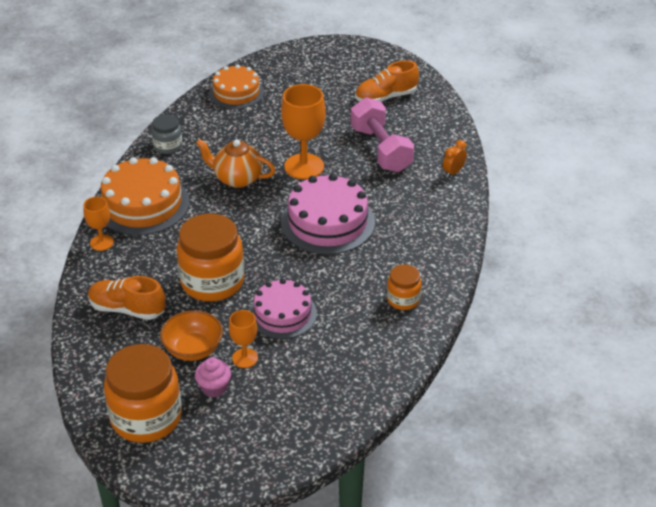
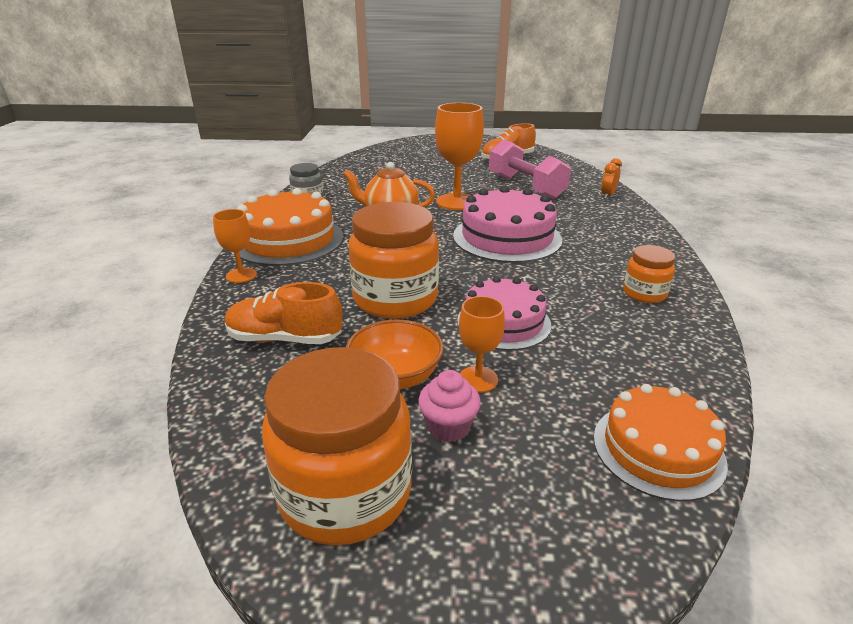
camera: 10 degrees left, 10 degrees down
(236, 92) = (366, 164): orange cake -> orange cake (658, 449)

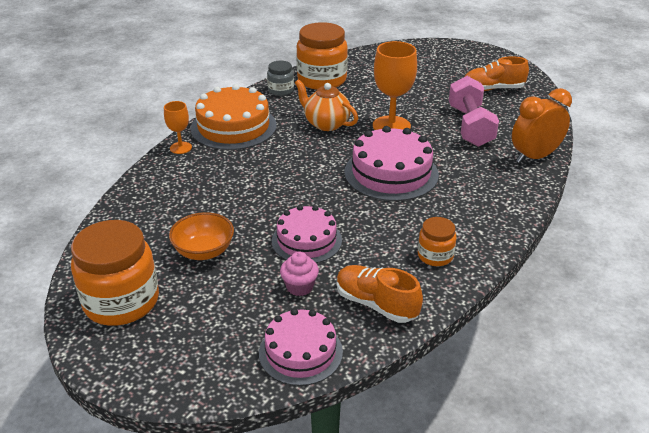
camera: 30 degrees right, 5 degrees up
(285, 339) = (167, 203): orange shoe -> orange shoe (376, 304)
(395, 299) = (256, 198): orange jar -> orange jar (322, 80)
(448, 427) = (202, 291): pink cupcake -> pink cupcake (299, 287)
(478, 379) = (247, 271): orange goblet -> none
(607, 195) = (534, 157): orange clock -> orange clock, size x2.02
(658, 449) = (300, 352): orange cake -> pink cake

